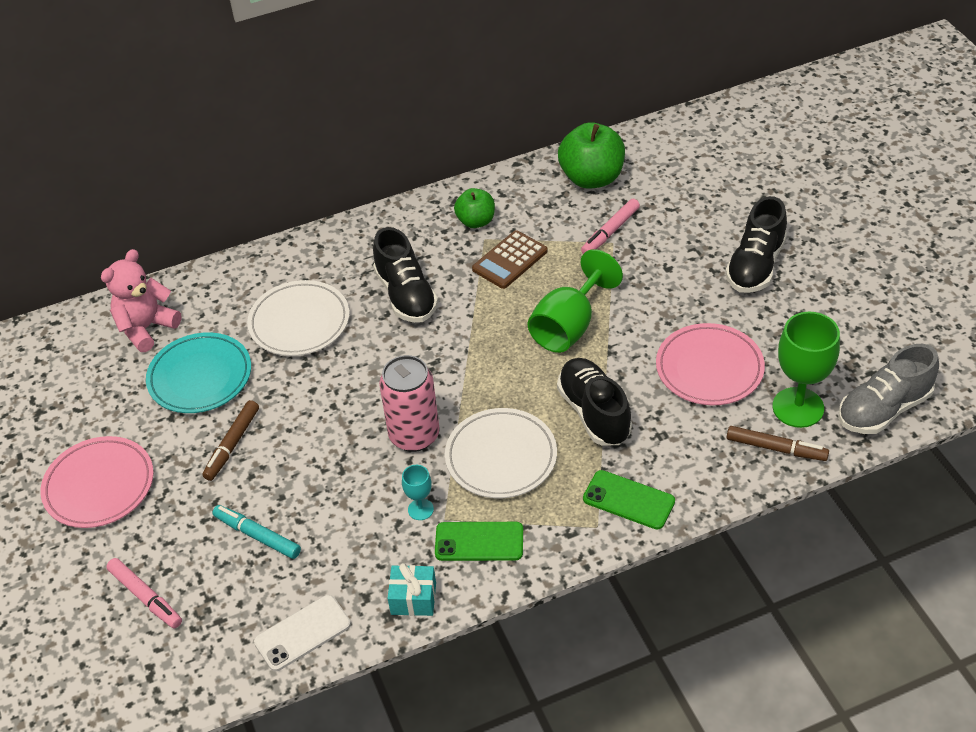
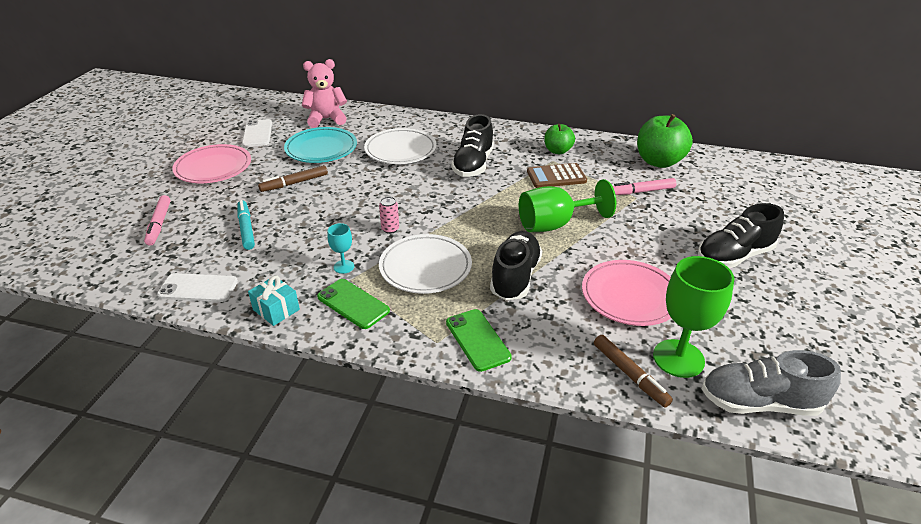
camera: 35 degrees right, 10 degrees down
(84, 403) = (257, 133): none -> white phone
(414, 435) = (390, 229): pink can -> pink can, size x0.45

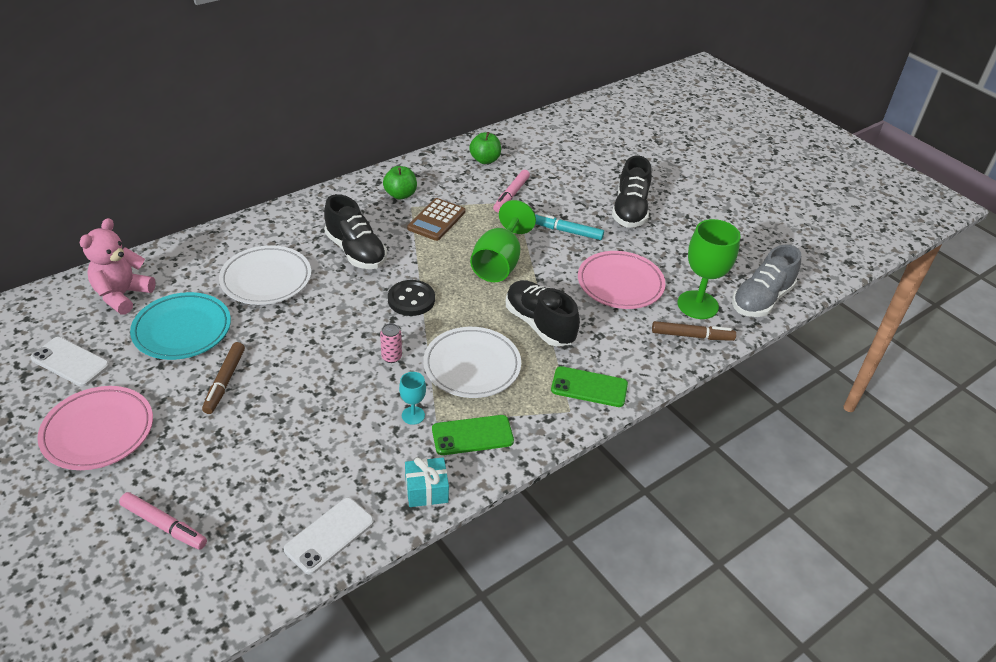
camera: 55 degrees left, 5 degrees up
(246, 229) = (266, 456): turquoise marker -> turquoise marker (567, 231)
(458, 208) = (411, 299): none -> black button
(659, 162) = (485, 160): green apple -> green apple, size x0.60

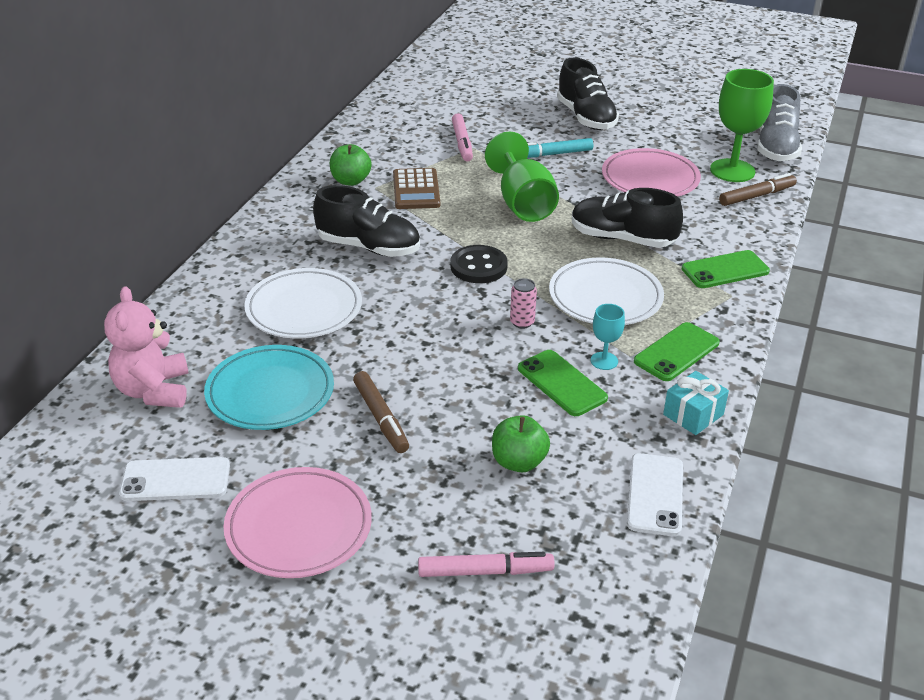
camera: 30 degrees left, 5 degrees down
(365, 417) = (562, 383): none -> green phone
(485, 160) = (398, 122): green apple -> green apple (518, 462)

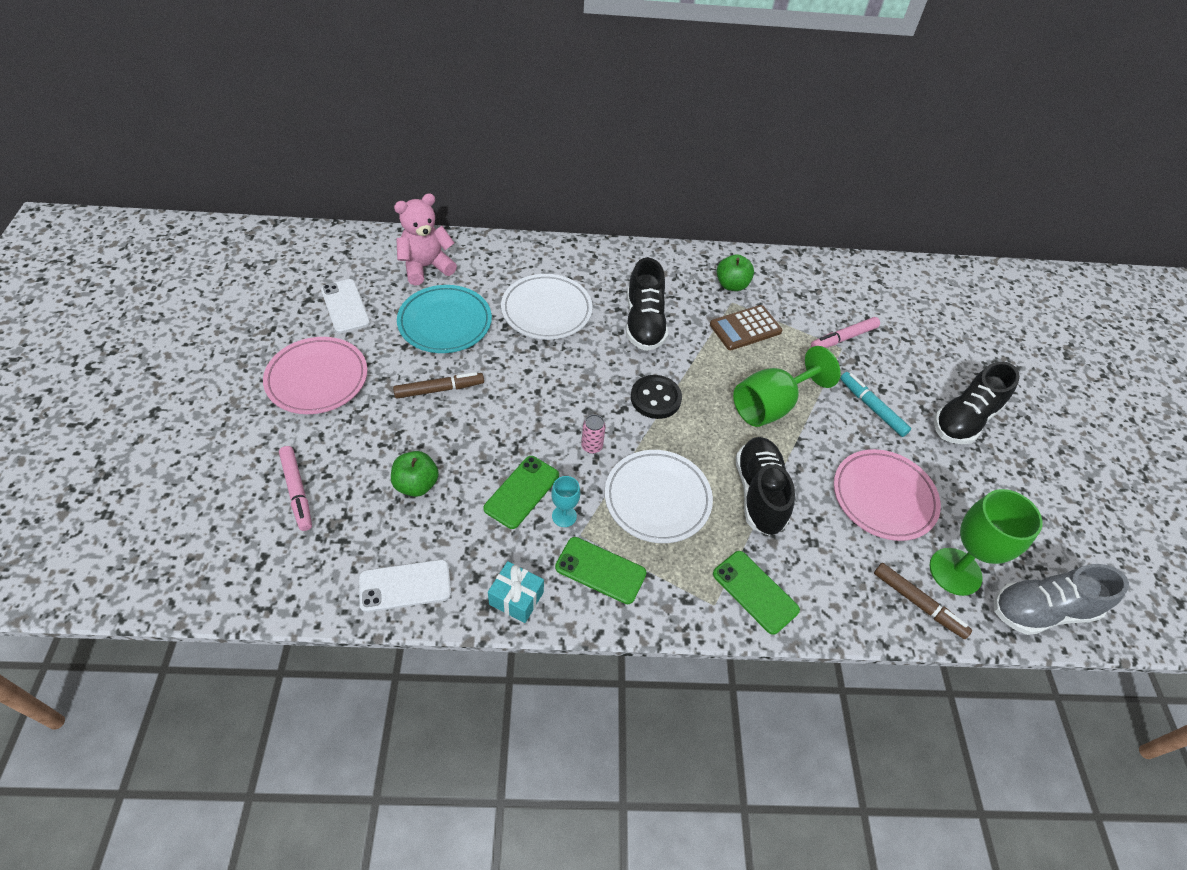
camera: 65 degrees right, 15 degrees up
(381, 418) = (439, 389): brown marker -> brown marker turned 150 degrees counterclockwise

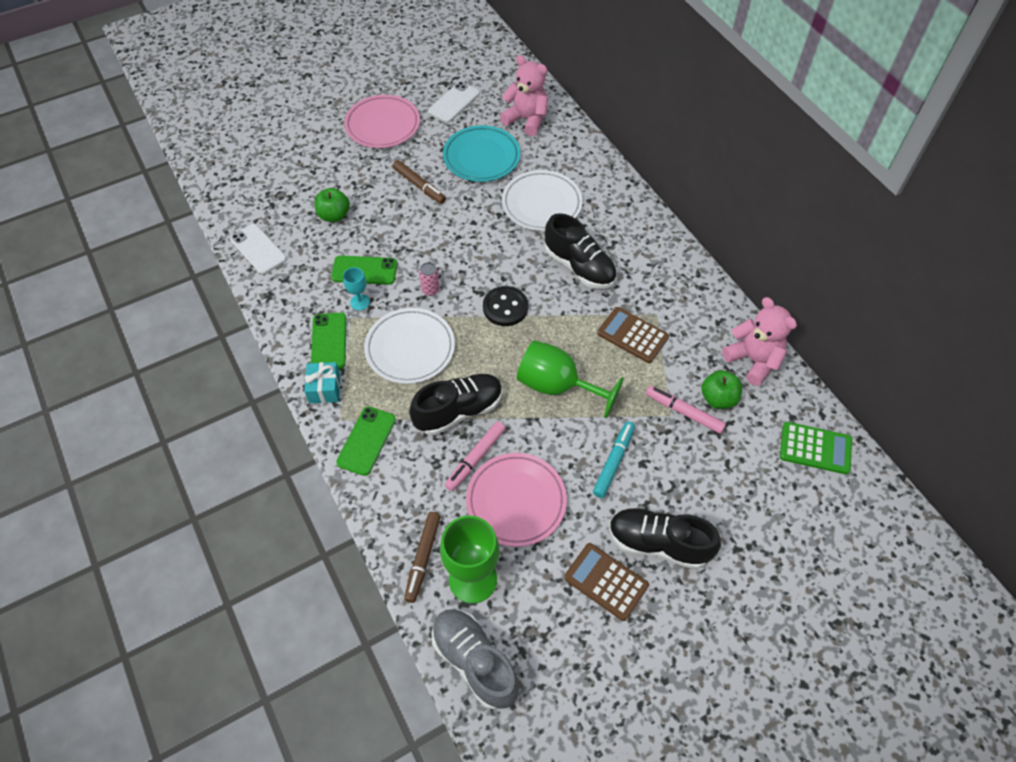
camera: 65 degrees right, 5 degrees up
(297, 491) = (293, 165): pink marker -> pink marker (475, 458)
(516, 598) = (281, 307): turquoise gift -> turquoise gift (324, 388)
(644, 323) = (579, 267): black shoe -> black shoe turned 105 degrees counterclockwise
(731, 285) = (678, 306): green apple -> green apple (718, 398)
(814, 272) = (753, 360): none -> pink teddy bear
(913, 284) = (815, 448): none -> green calculator
(989, 473) = (606, 581): none -> brown calculator

